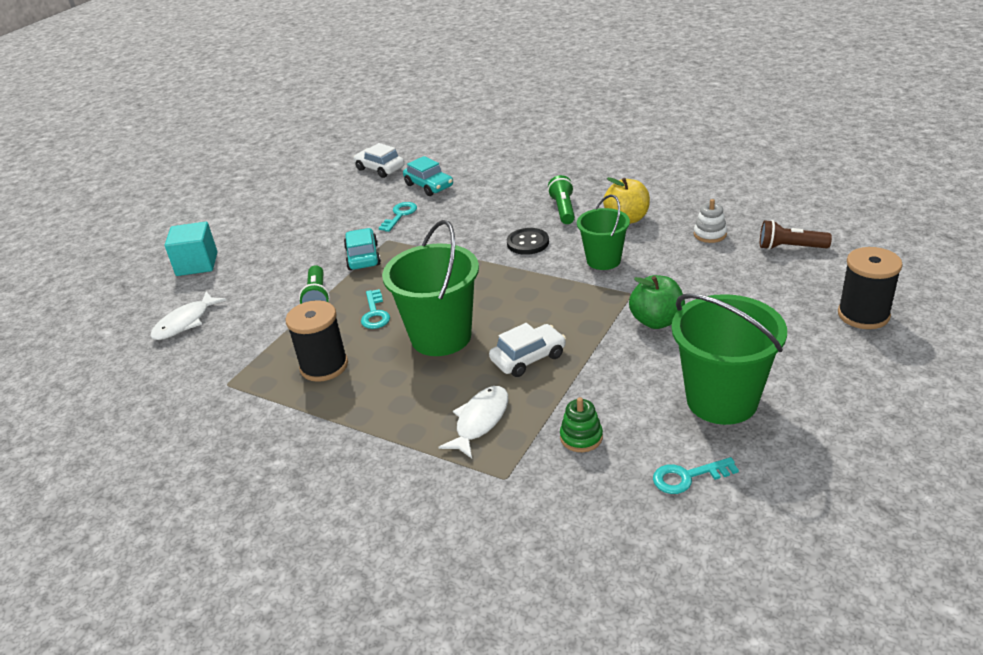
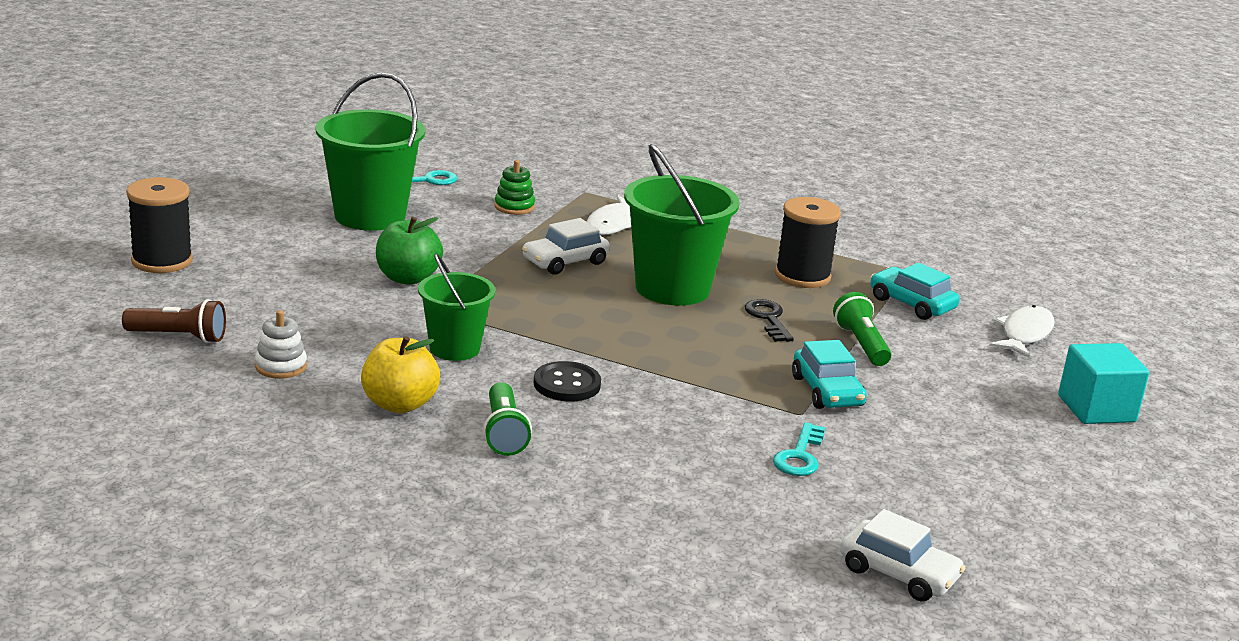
camera: 170 degrees right, 10 degrees down
(375, 313) = (768, 319): turquoise key -> black key
(429, 186) = (769, 514): turquoise car -> turquoise car (912, 304)

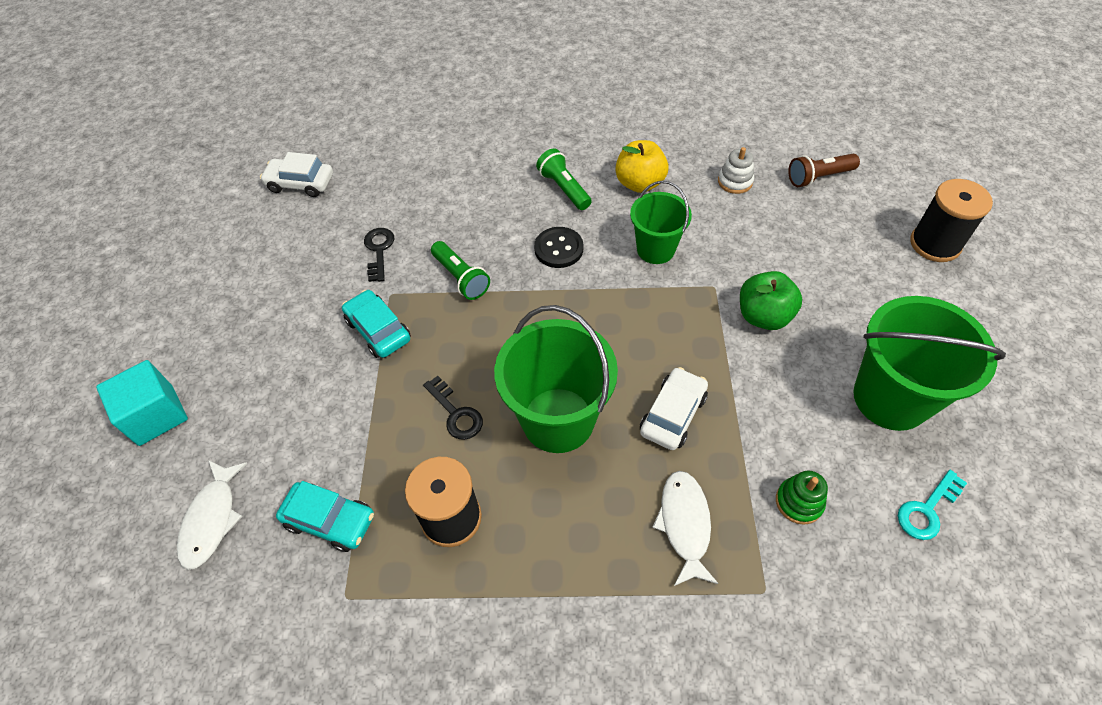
camera: 160 degrees right, 30 degrees up
(800, 456) = (379, 250): turquoise key -> black key
(861, 344) = (365, 414): green flashlight -> green flashlight (461, 278)

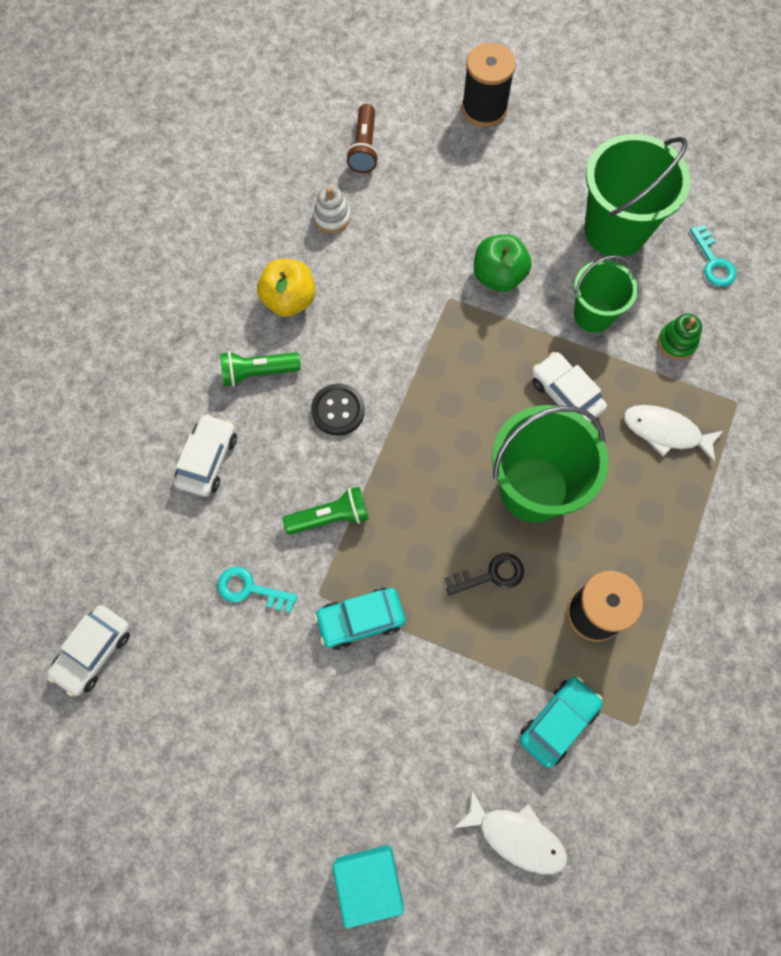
camera: 70 degrees left, 15 degrees up
(379, 250) = (250, 589): black key -> turquoise key
(475, 187) = (208, 459): none -> white car
(655, 249) = (382, 325): green bucket -> green bucket (593, 314)

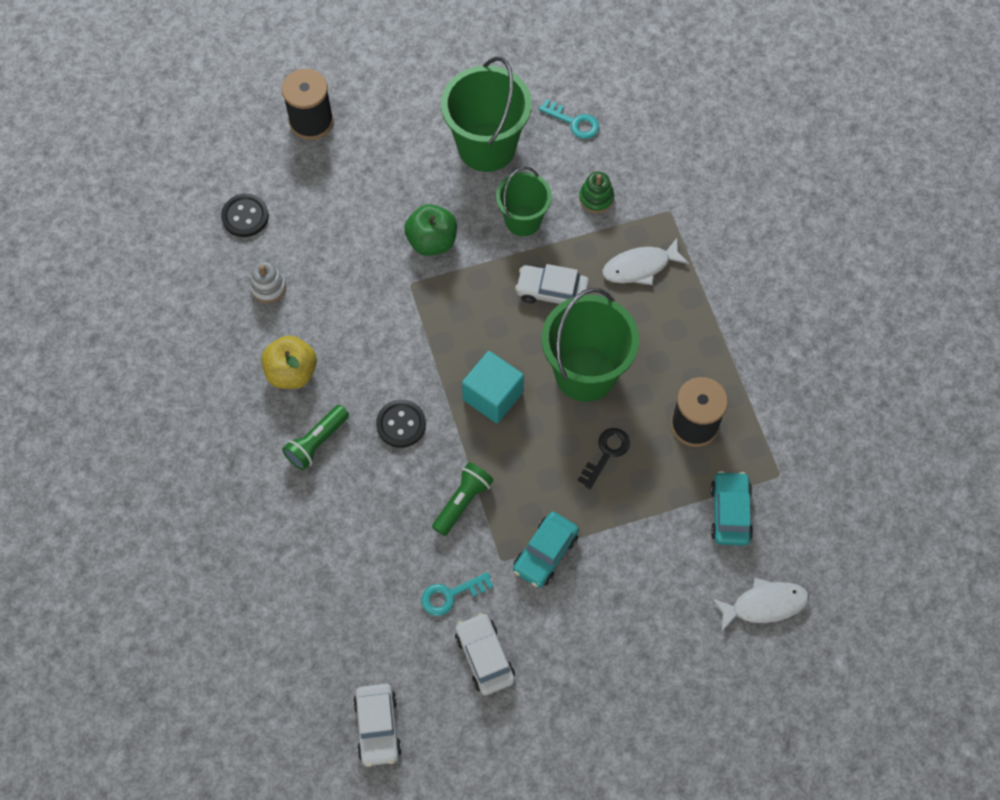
camera: 40 degrees left, 5 degrees down
(208, 459) = (337, 532): white car -> white car (484, 657)
(364, 148) = (245, 216): brown flashlight -> black button
(369, 881) = (697, 710): turquoise cube -> turquoise cube (493, 396)

